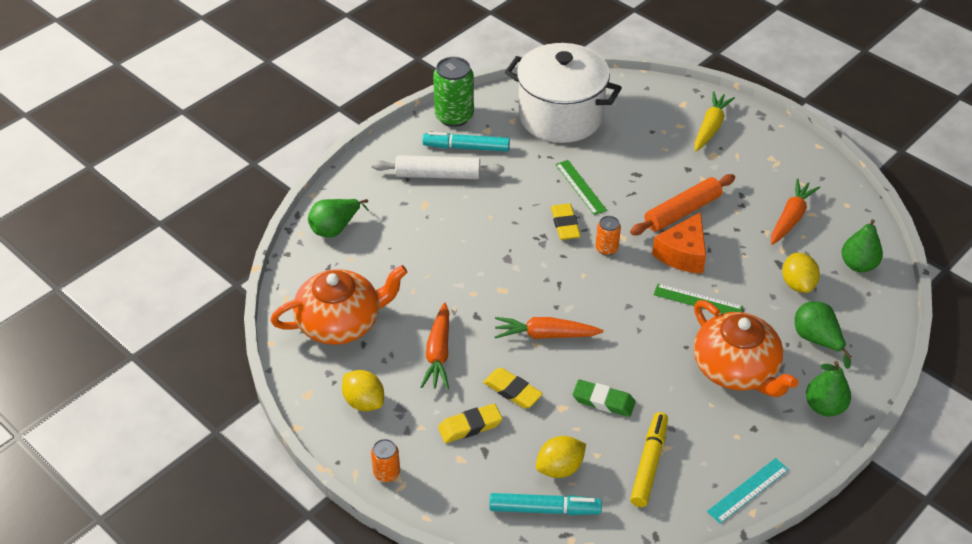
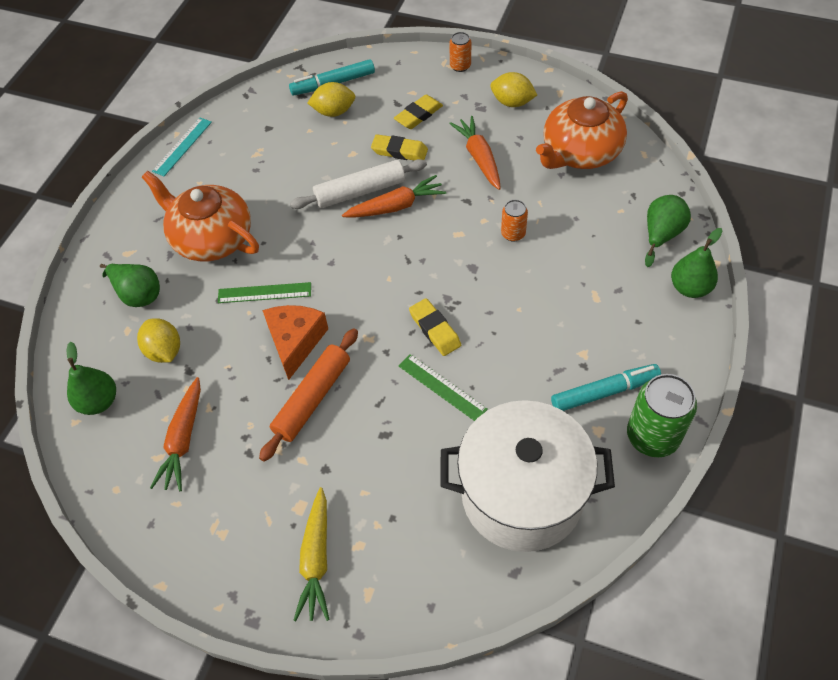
camera: 160 degrees right, 10 degrees up
(438, 175) = (609, 339): white rolling pin -> white rolling pin (360, 191)
(560, 468) = (334, 112): yellow lemon -> yellow lemon turned 45 degrees clockwise
(603, 401) = (320, 170): green eraser -> none
(606, 248) = (378, 317): orange can -> orange can (513, 233)
(649, 464) = (265, 138): yellow marker -> none
(824, 406) = (125, 233): green pear -> green pear (690, 288)

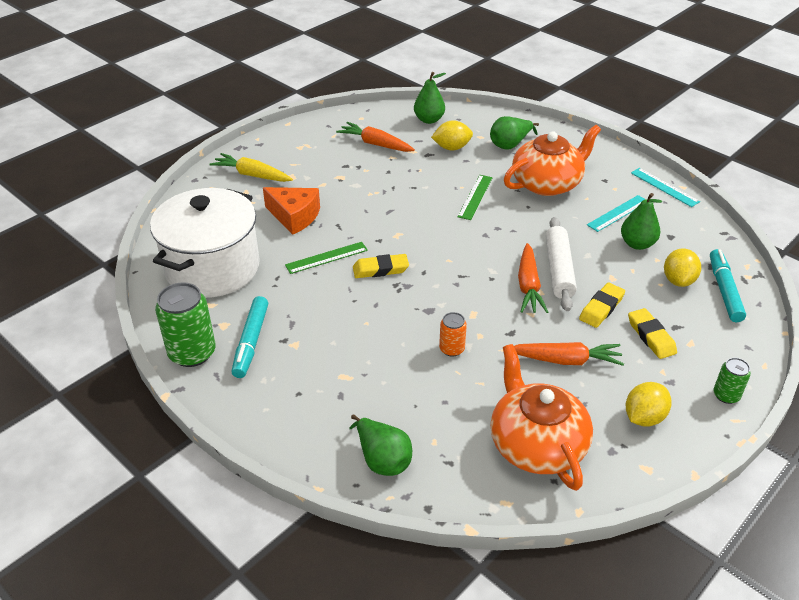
camera: 110 degrees right, 15 degrees down
(245, 170) = (618, 213): none -> turquoise ruler
(295, 342) = (419, 201): orange cheese -> orange cheese (294, 216)
(312, 398) = (365, 198): orange rolling pin -> none
(460, 66) = (726, 395): orange can -> green can
(690, 288) = (305, 449): green pear -> green pear (637, 244)

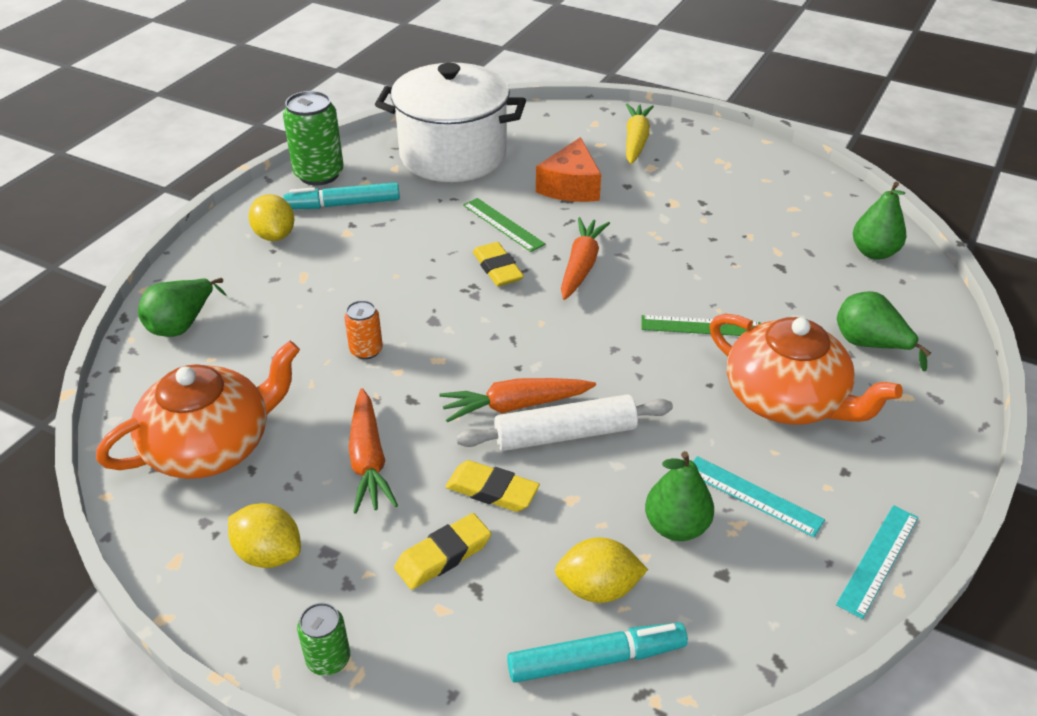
camera: 75 degrees right, 0 degrees up
(375, 144) = (770, 216): orange carrot -> orange carrot (581, 265)
(451, 148) = (814, 285): yellow lemon -> yellow lemon (275, 235)

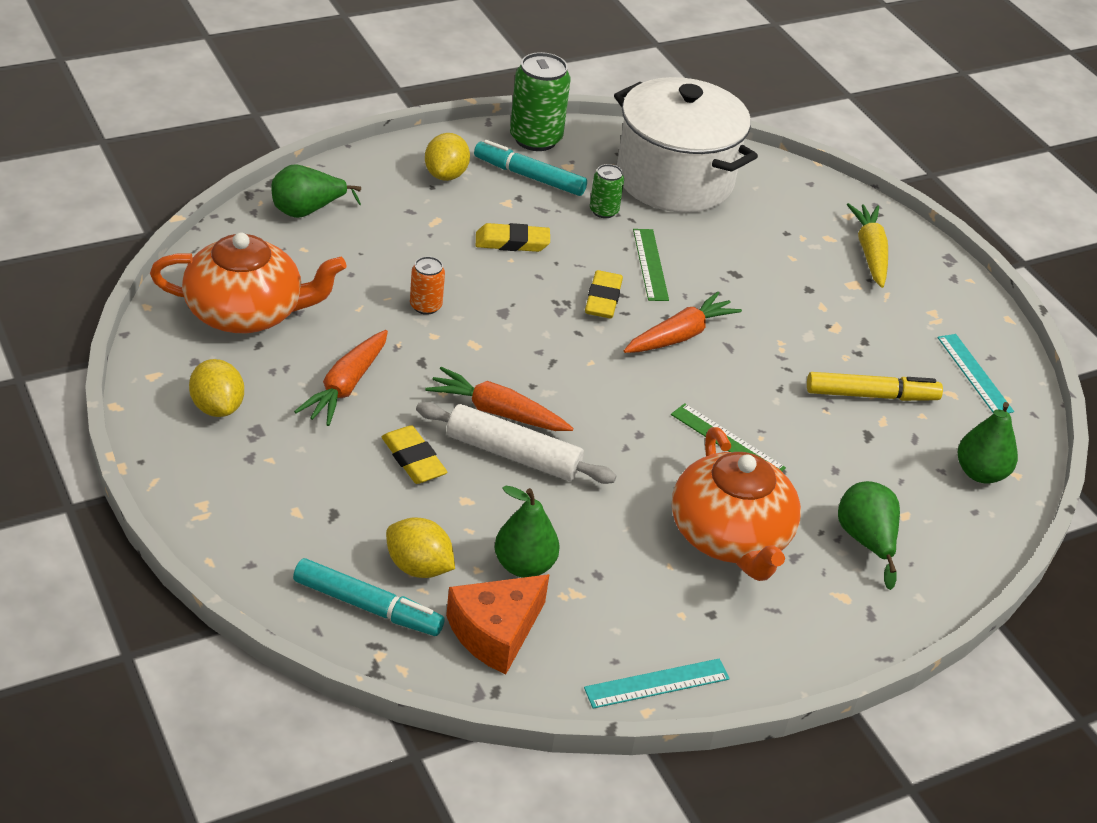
camera: 30 degrees right, 0 degrees up
(328, 659) = (193, 494): green can -> green can (604, 211)
(443, 555) = (333, 480): yellow eraser -> yellow eraser (512, 242)
(571, 186) = (753, 262): orange cheese -> orange cheese (495, 632)
(636, 141) = (870, 252): yellow carrot -> yellow carrot turned 45 degrees counterclockwise
(750, 237) = (871, 395): none -> yellow marker
(753, 495) = (611, 583): turquoise ruler -> turquoise ruler (974, 374)

